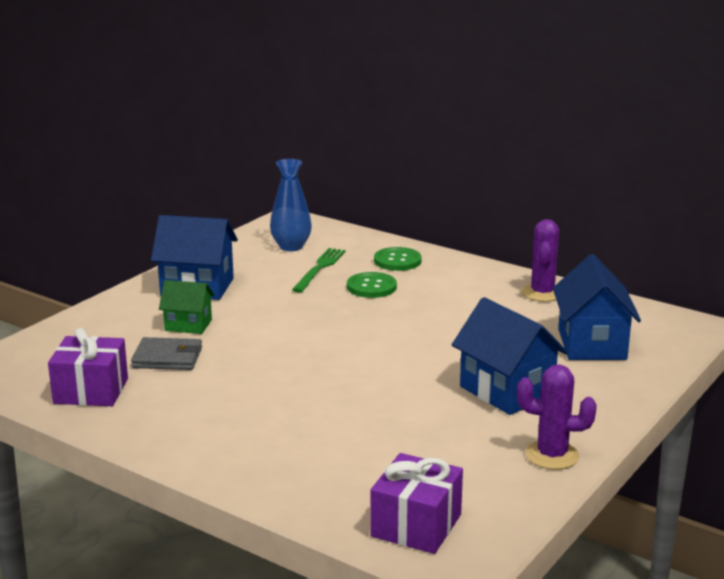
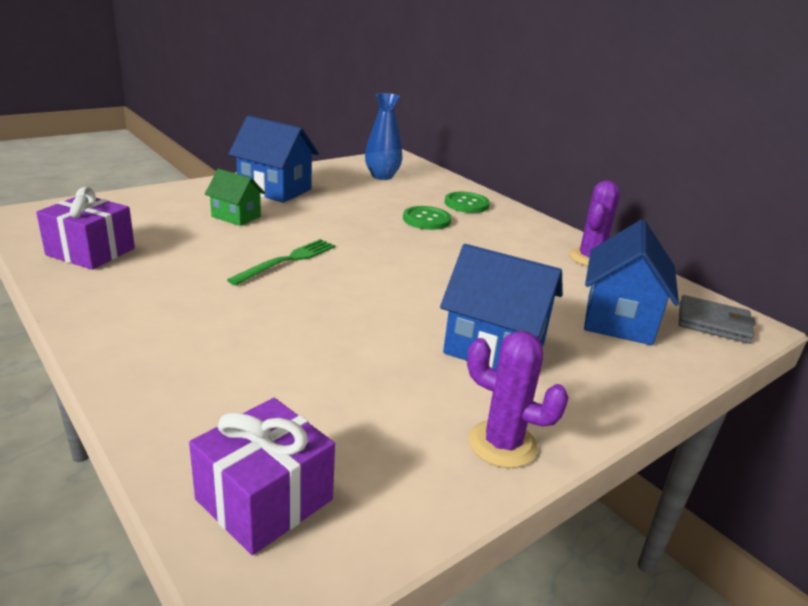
camera: 15 degrees right, 5 degrees up
(167, 358) = (189, 239): grey wallet -> grey wallet (713, 323)
(319, 268) = (392, 196): green fork -> green fork (287, 261)
(506, 391) = (494, 348): blue house -> blue house turned 45 degrees counterclockwise

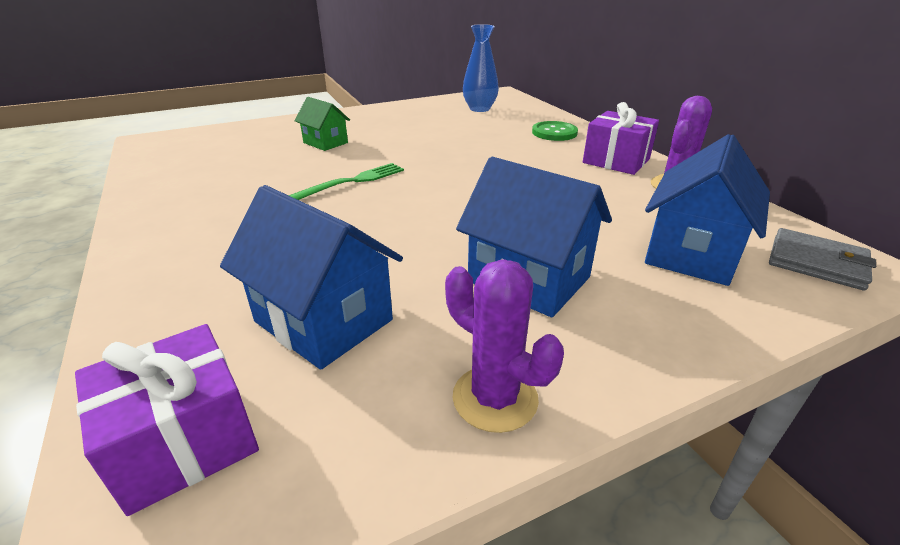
camera: 15 degrees right, 5 degrees up
(91, 252) = (181, 171): purple gift -> purple gift (616, 161)
(275, 189) = (373, 120): blue house -> blue house (323, 321)
(426, 220) = (507, 146): green button -> none

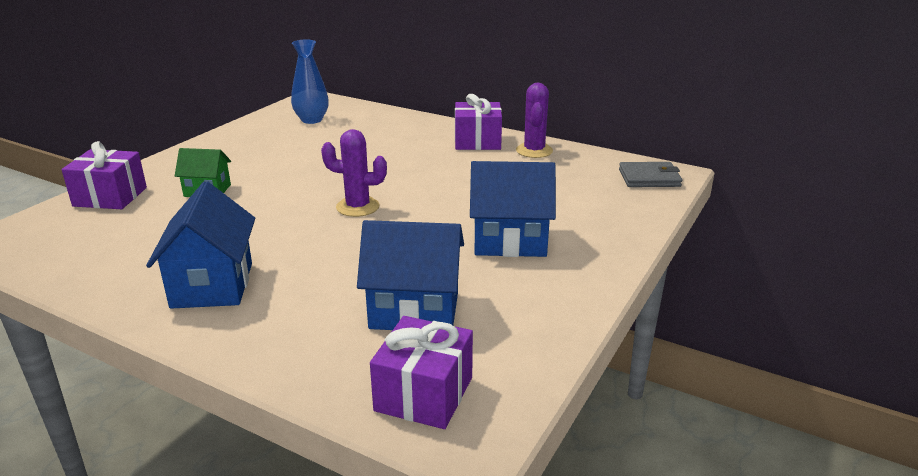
camera: 35 degrees left, 5 degrees down
(260, 130) = (110, 197): none -> purple gift
(351, 182) = (290, 217): green fork -> none
(495, 398) = (560, 305): purple cactus -> purple cactus (357, 207)
(554, 133) = (405, 128): green button -> none
(692, 253) = (584, 193): blue house -> blue house (212, 285)

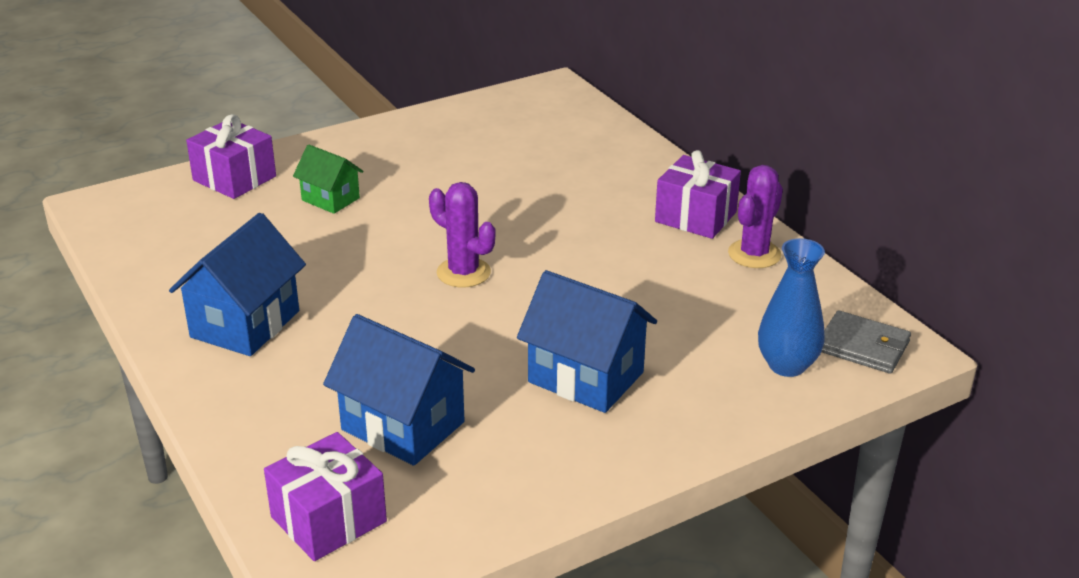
camera: 30 degrees right, 5 degrees up
(312, 120) = (525, 123): blue vase -> blue vase (787, 365)

